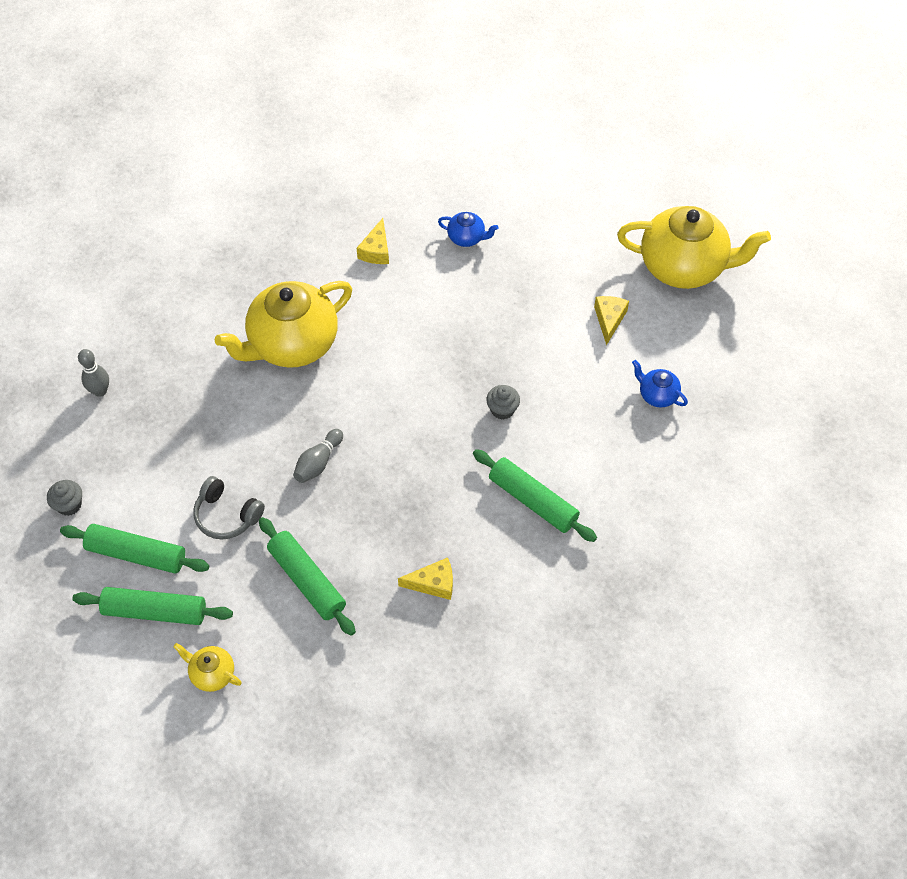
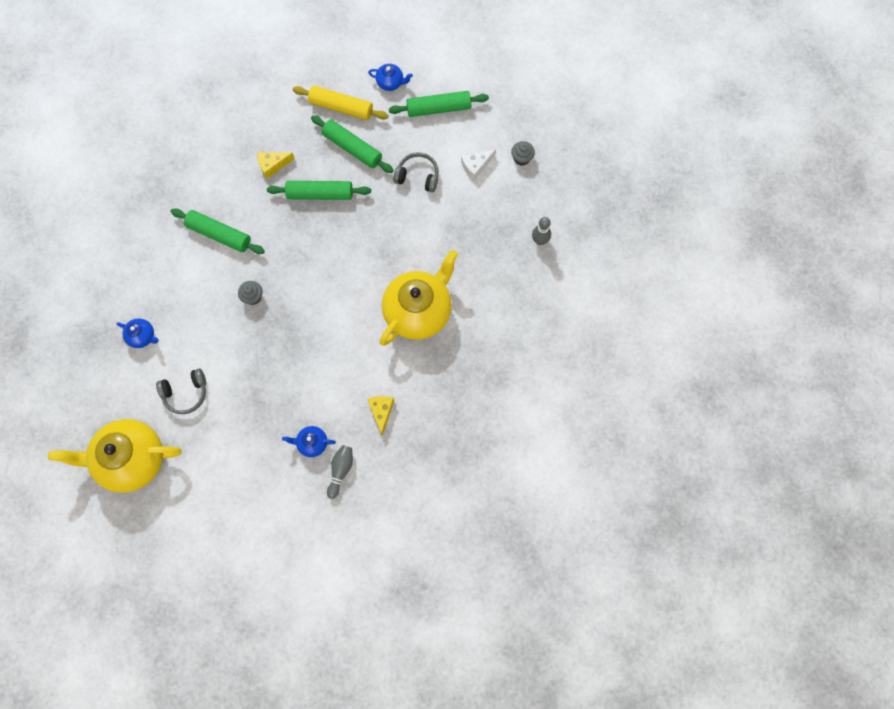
camera: 165 degrees right, 15 degrees up
(137, 554) = (464, 138): green rolling pin -> green rolling pin (320, 194)
(138, 510) = (476, 166): none -> white cheese
(212, 673) = (390, 83): yellow teapot -> blue teapot
(303, 651) = (341, 107): none -> yellow rolling pin
(318, 462) = (370, 226): grey bowling pin -> grey bowling pin (341, 470)
(609, 320) = (186, 393): yellow cheese -> grey headphones

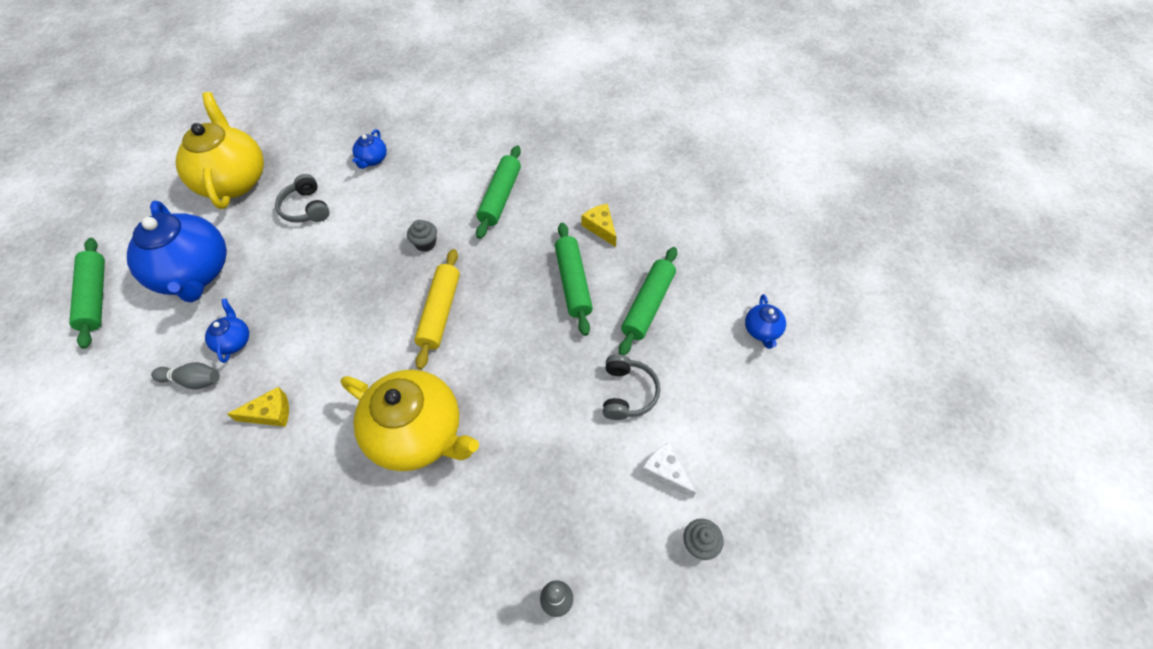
camera: 80 degrees right, 15 degrees down
(235, 482) = (195, 274): none -> blue teapot
(341, 107) = (703, 281): yellow rolling pin -> yellow rolling pin (440, 312)
(438, 108) = (744, 400): green rolling pin -> green rolling pin (96, 297)

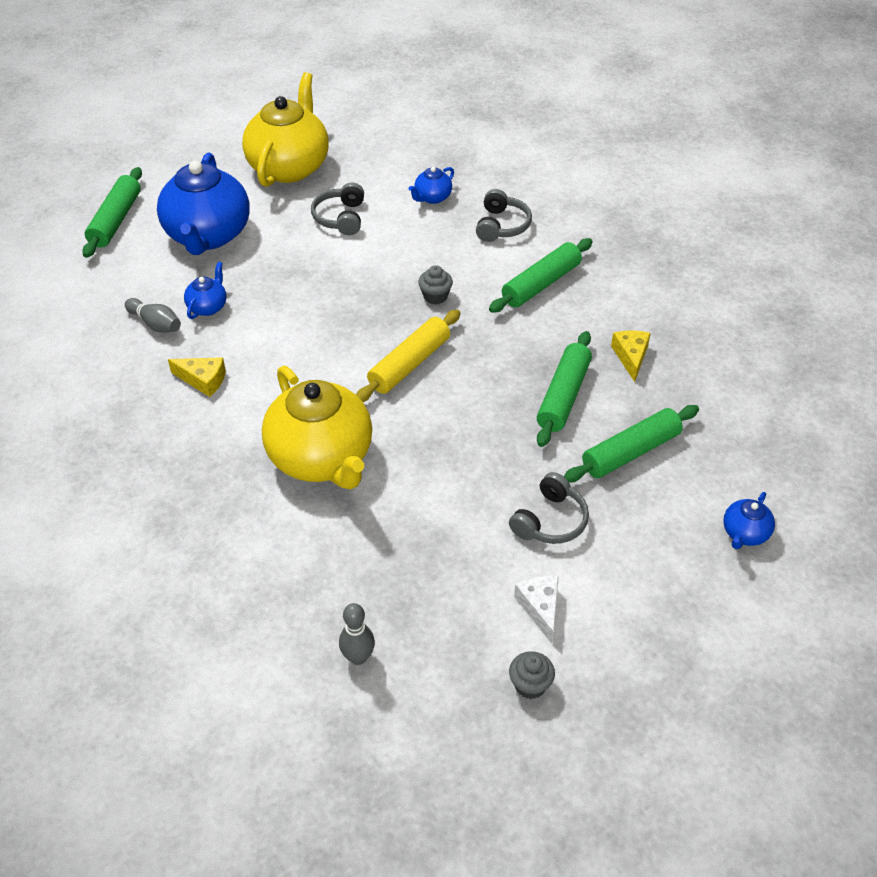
camera: 30 degrees right, 10 degrees down
(441, 161) = (501, 226): none -> grey headphones

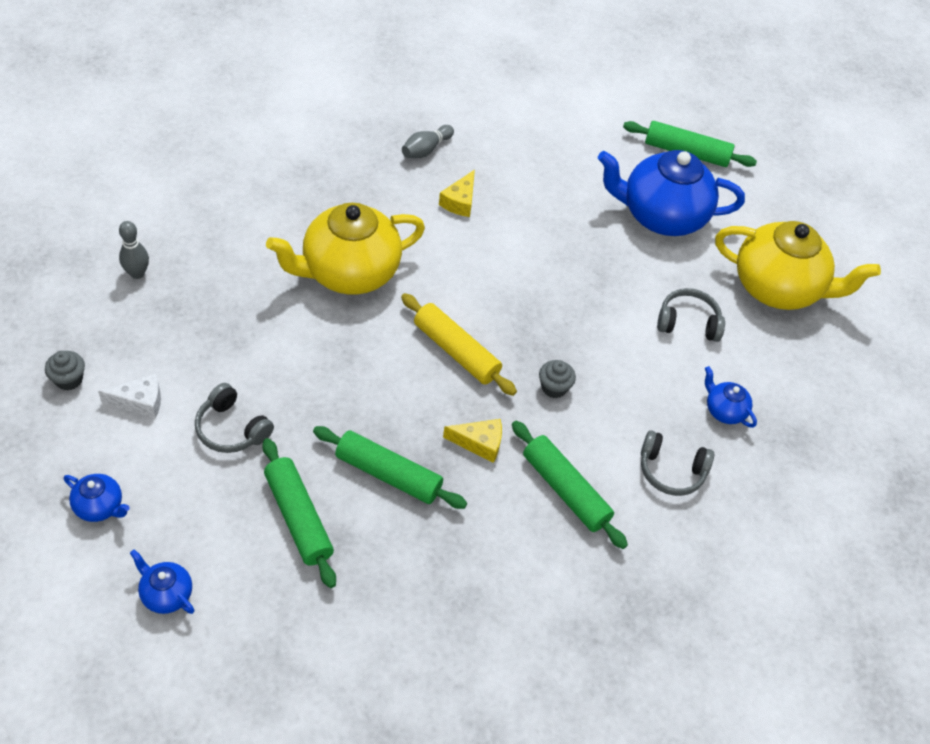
camera: 90 degrees right, 5 degrees up
(156, 324) = (537, 174): grey bowling pin -> grey bowling pin (426, 150)
(208, 307) = (556, 210): blue teapot -> blue teapot (100, 507)
(631, 357) = (435, 553): yellow cheese -> yellow cheese (479, 443)

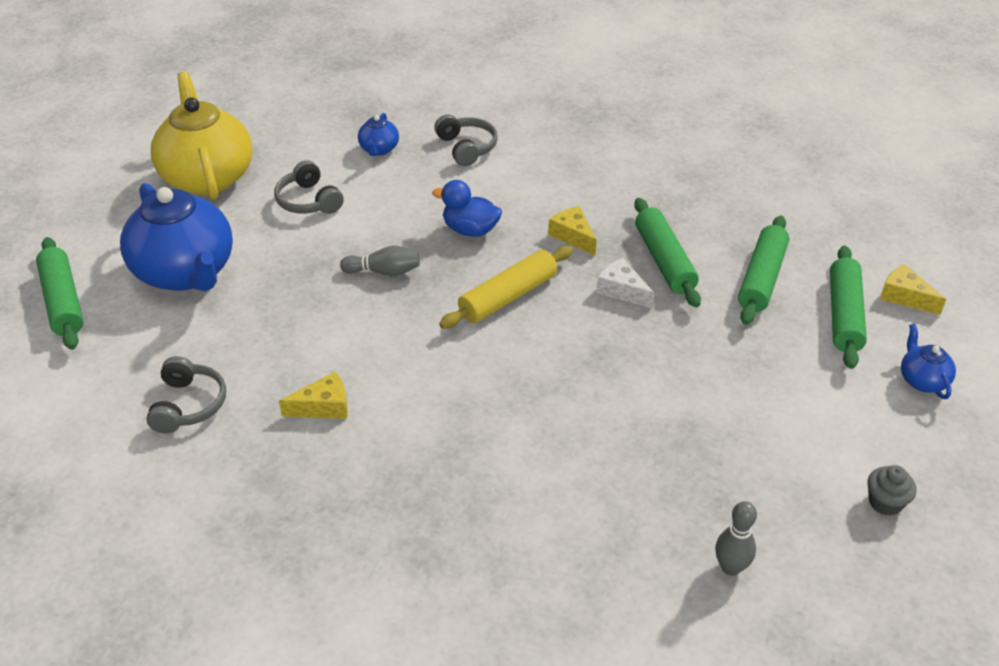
camera: 125 degrees left, 10 degrees down
(140, 401) = (827, 437): white cheese -> white cheese (622, 290)
(166, 594) = (905, 297): blue teapot -> yellow cheese
(231, 429) = (760, 364): grey headphones -> grey headphones (188, 405)
(349, 272) = (515, 417): yellow teapot -> none
(426, 150) = (272, 484): grey bowling pin -> grey bowling pin (384, 272)
(456, 351) = (508, 297): yellow rolling pin -> yellow rolling pin turned 45 degrees clockwise
(554, 387) = (470, 230): grey cupcake -> blue duck
(565, 490) = (550, 180): green rolling pin -> green rolling pin (844, 315)

